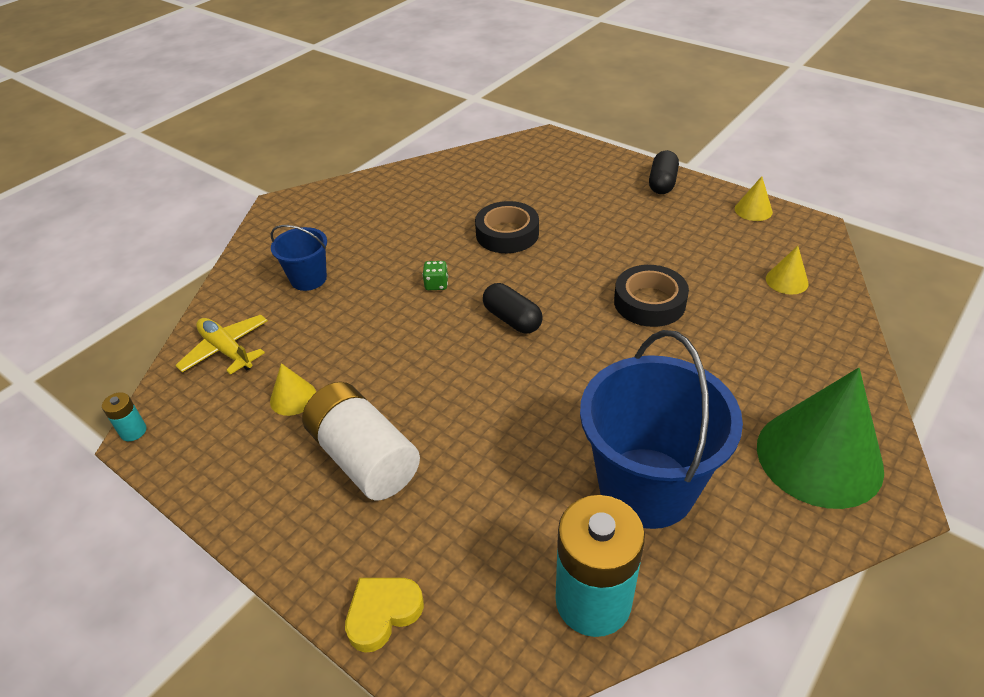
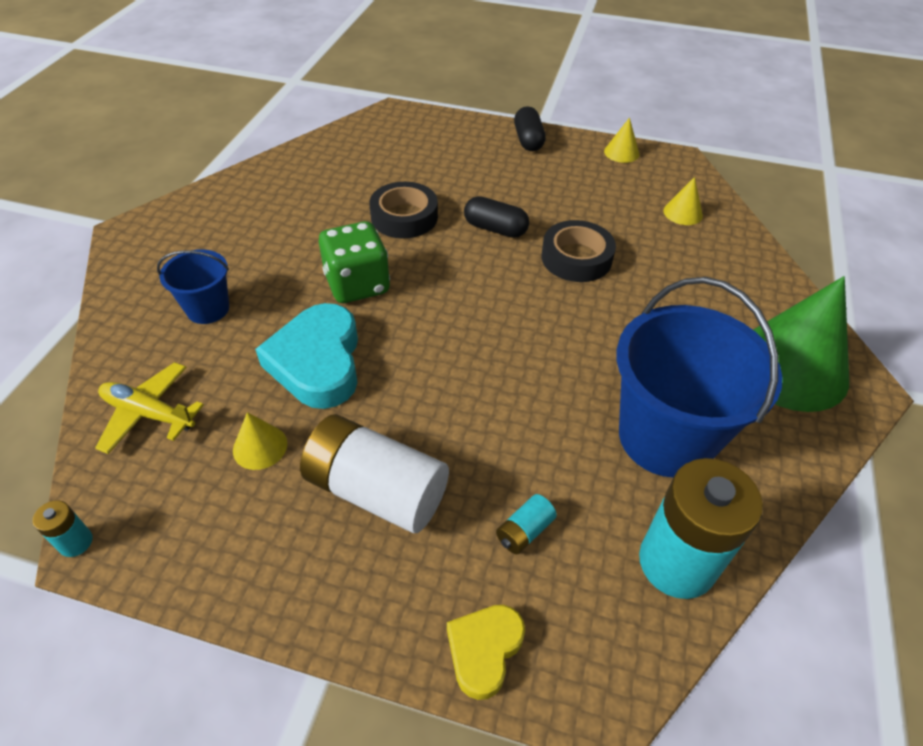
camera: 25 degrees left, 5 degrees up
(371, 342) = (317, 362): none -> turquoise heart
(436, 284) = (357, 285): green dice -> green dice, size x2.28
(469, 529) = (524, 531): none -> turquoise battery
(512, 319) = (455, 304): black capsule -> black capsule (495, 229)

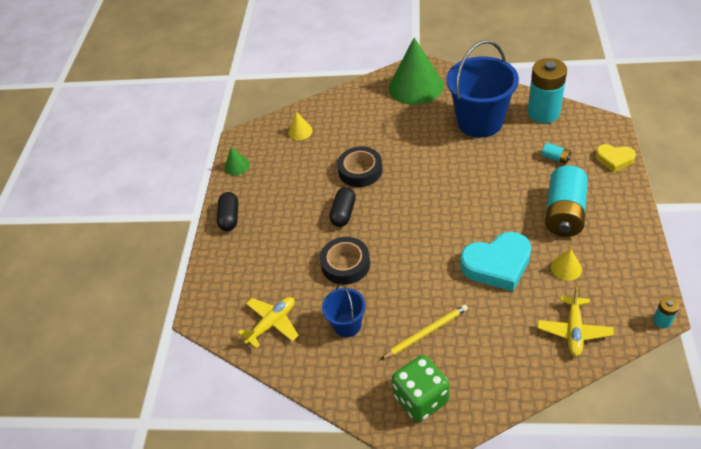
camera: 95 degrees left, 0 degrees up
(208, 309) = (480, 341): blue bucket -> blue bucket (347, 325)
(255, 264) = (426, 332): none -> yellow pencil
(350, 154) = (272, 324): none -> yellow plane
(357, 285) = (424, 268): green dice -> green dice (421, 399)
(376, 490) = (564, 213): white battery -> turquoise battery
(528, 140) = (229, 217): black capsule -> black capsule turned 75 degrees counterclockwise
(621, 152) = (237, 166): yellow cone -> green cone

